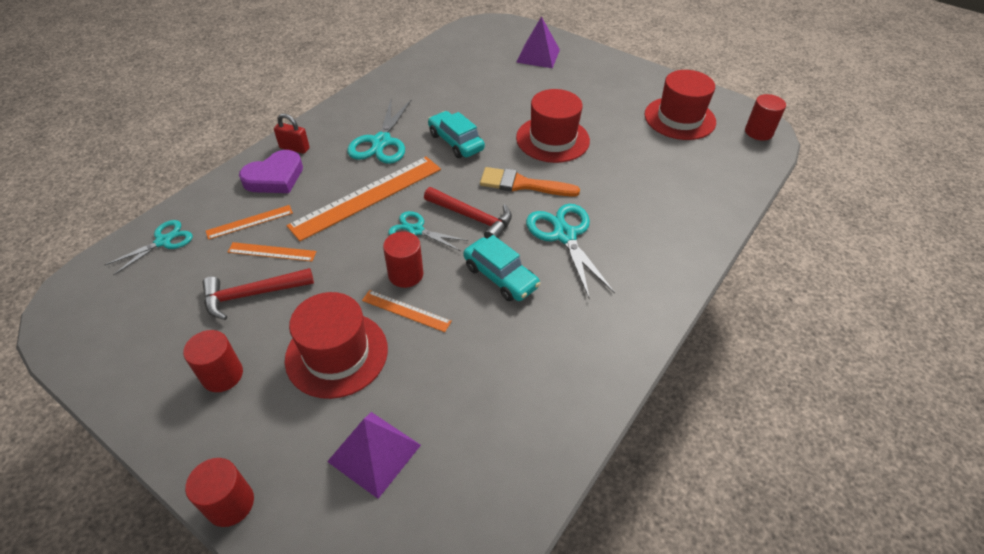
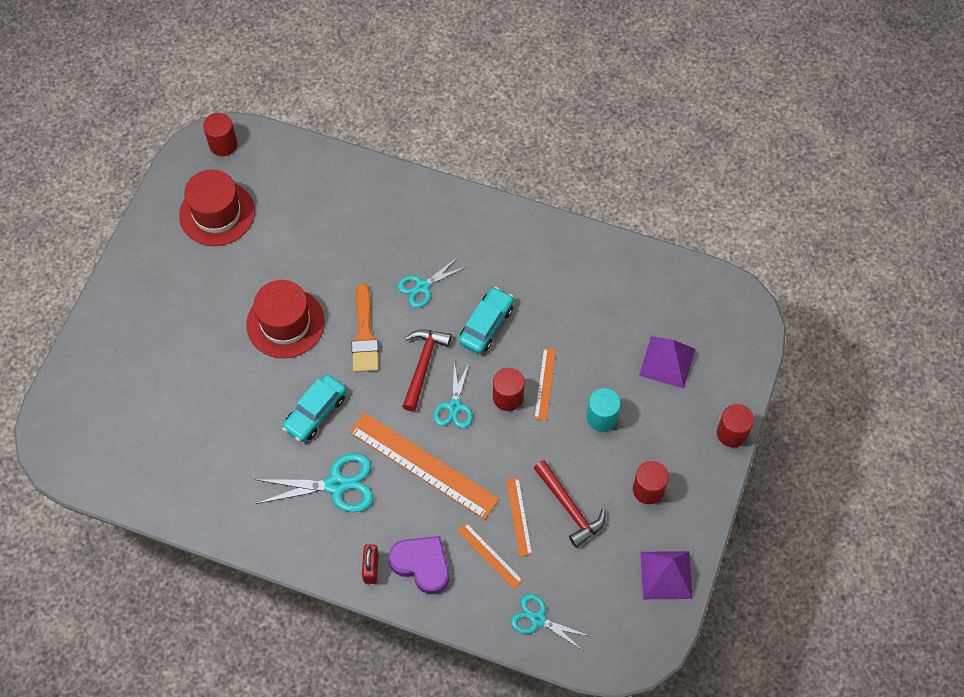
camera: 105 degrees left, 15 degrees up
(337, 354) = (601, 417): red hat -> turquoise cylinder
(538, 56) = (120, 371): purple pyramid -> purple pyramid (666, 575)
(564, 235) = (422, 287): turquoise scissors -> turquoise scissors, size x0.64

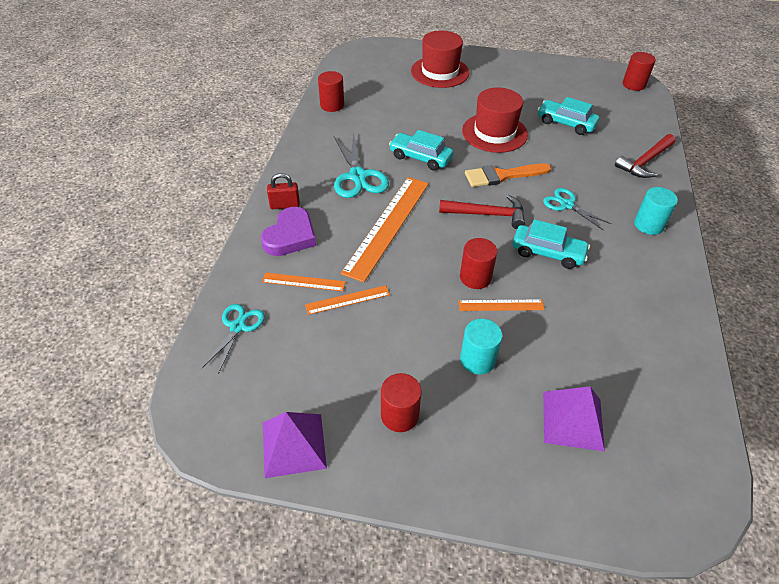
camera: 80 degrees right, 15 degrees down
(217, 213) = (572, 89): red hat -> red hat (440, 72)
(284, 243) = (566, 123): none -> turquoise car
(454, 407) = (452, 240): turquoise scissors -> none
(464, 224) = (648, 225): none -> turquoise cylinder
(489, 555) = (303, 282): orange ruler -> orange ruler turned 60 degrees clockwise
(570, 508) = (363, 341): red hammer -> red hammer (645, 162)
(732, 433) = (500, 508): red cylinder -> red cylinder (332, 105)

